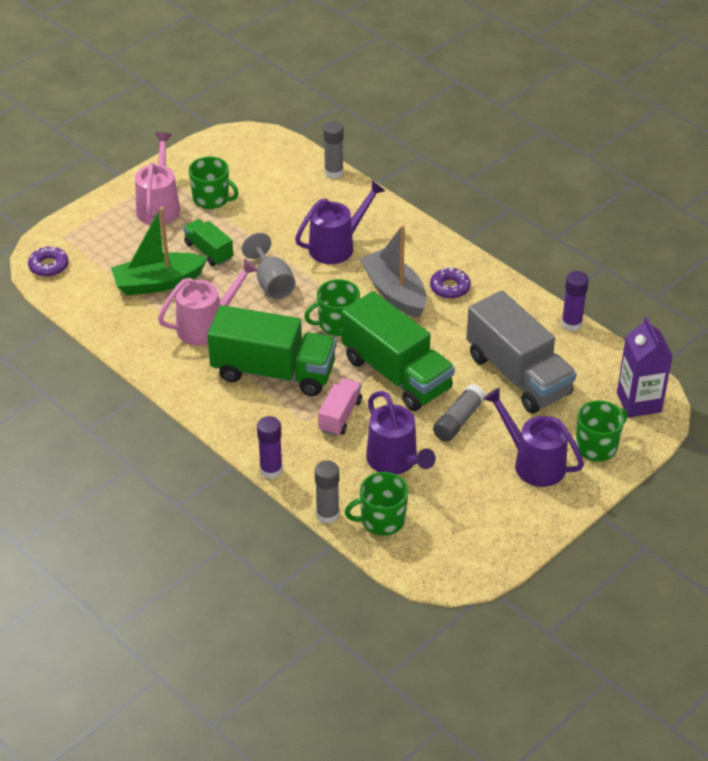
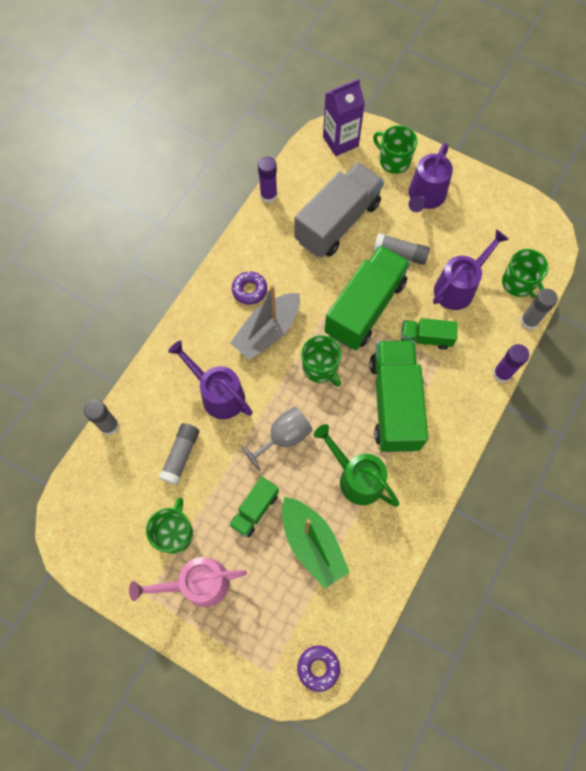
camera: 105 degrees left, 25 degrees up
(207, 326) = (356, 477): pink watering can -> green watering can
(284, 213) = (181, 455): none -> grey glue stick
(340, 416) = (425, 338): pink truck -> green truck

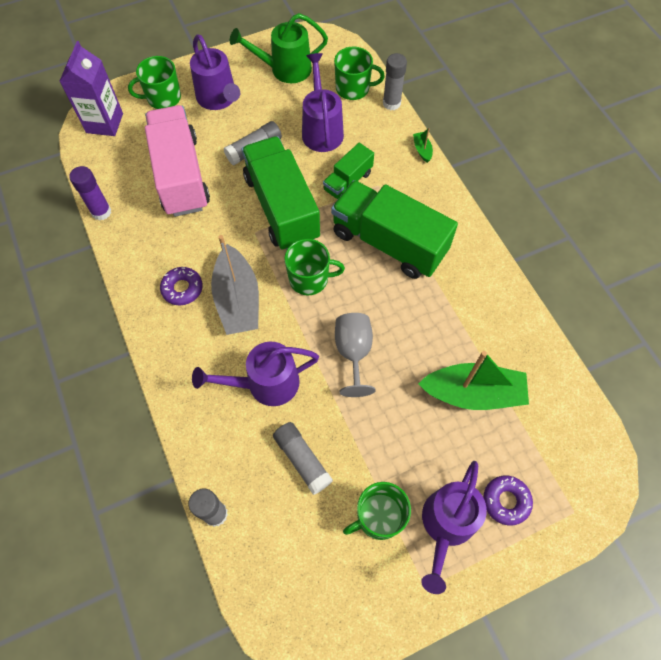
camera: 55 degrees left, 5 degrees down
(174, 533) = (378, 517): green mug -> green mug turned 75 degrees counterclockwise
(198, 584) = (446, 526): pink watering can -> purple watering can
(254, 510) = (406, 424): green truck -> none
(318, 667) = (593, 462): purple donut -> purple donut (506, 501)
(338, 222) = (181, 175): grey truck -> pink truck
(356, 477) = (435, 317): green watering can -> green watering can (284, 69)
(501, 374) = (422, 150): purple glue stick -> green boat

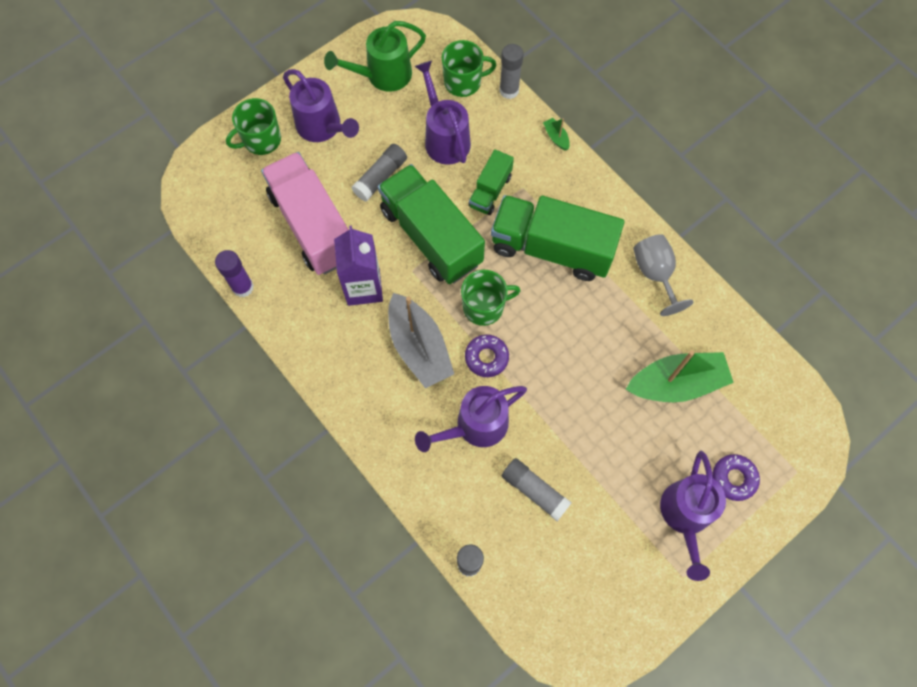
camera: 15 degrees left, 5 degrees up
(104, 123) = (207, 184): purple carton -> purple carton (363, 287)
(182, 288) = (358, 349): purple donut -> purple donut (486, 357)
(353, 353) = (551, 372): grey goblet -> grey goblet (655, 274)
(378, 517) = (622, 525): green mug -> none

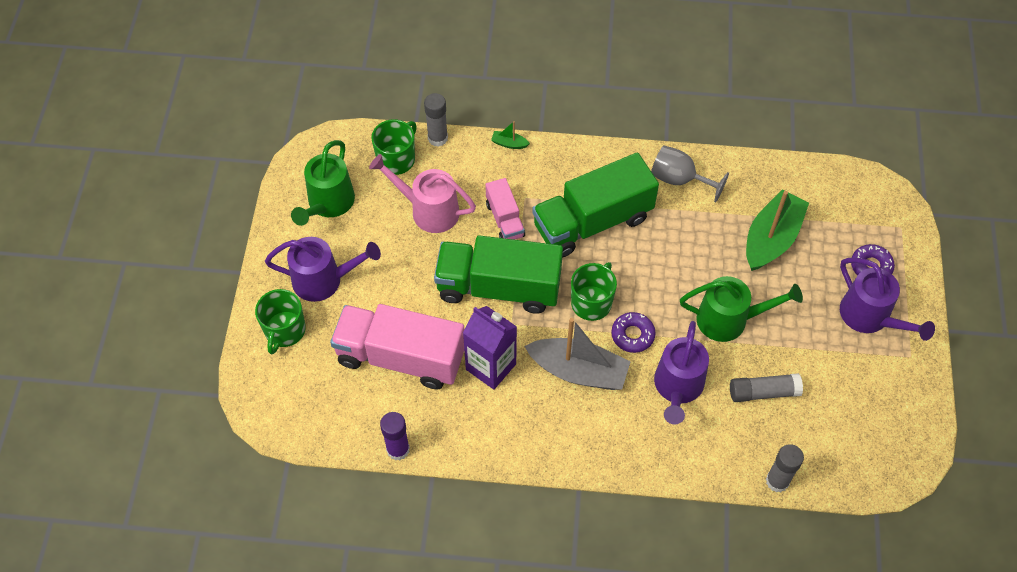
camera: 45 degrees left, 10 degrees down
(380, 177) = (412, 278): grey glue stick -> none
(444, 138) = (428, 210): purple watering can -> pink watering can
(490, 191) = (505, 219): green truck -> pink truck
(571, 414) = (730, 320): none -> green watering can

